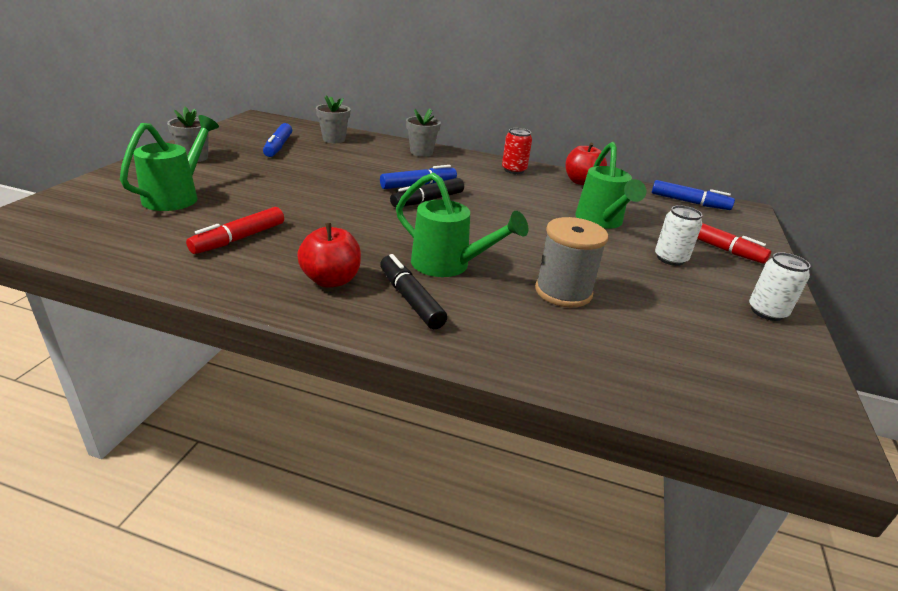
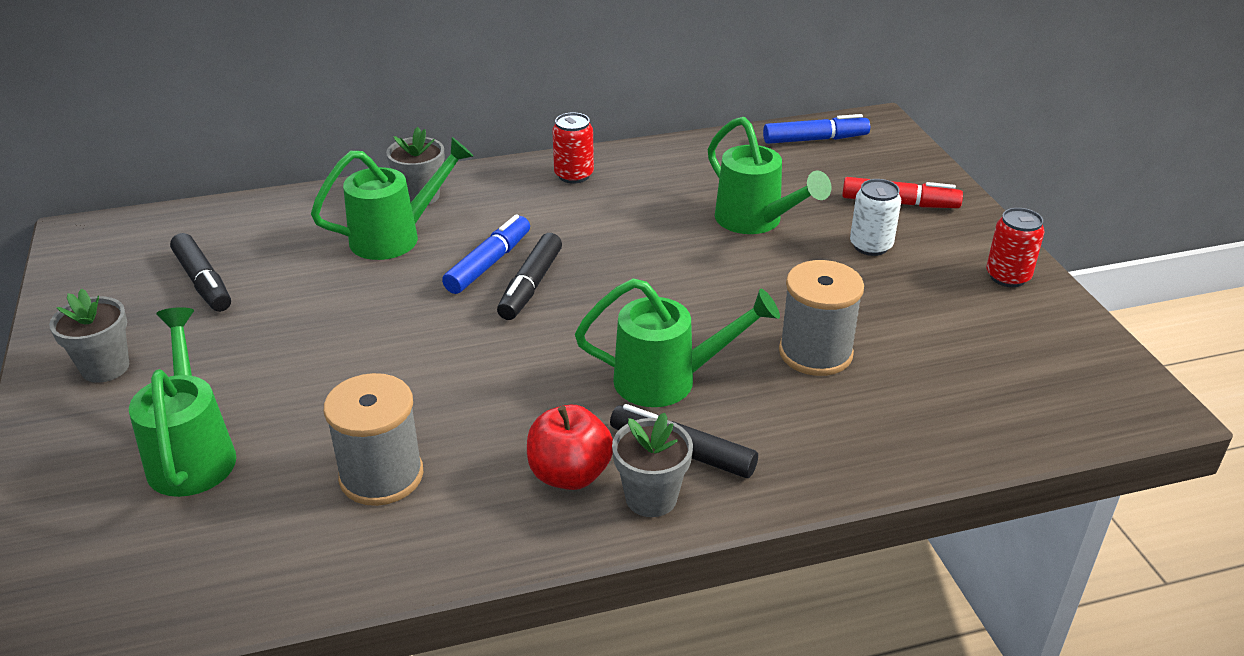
camera: 30 degrees left, 5 degrees up
(239, 239) = (381, 476): red marker -> grey spool
(278, 146) = (203, 282): blue marker -> black marker
(334, 139) = (266, 227): grey flower pot -> grey flower pot (651, 498)
(387, 161) = (395, 237): none -> green watering can
(581, 182) = (672, 159): red apple -> none
(767, 312) = (1007, 277): white can -> red can

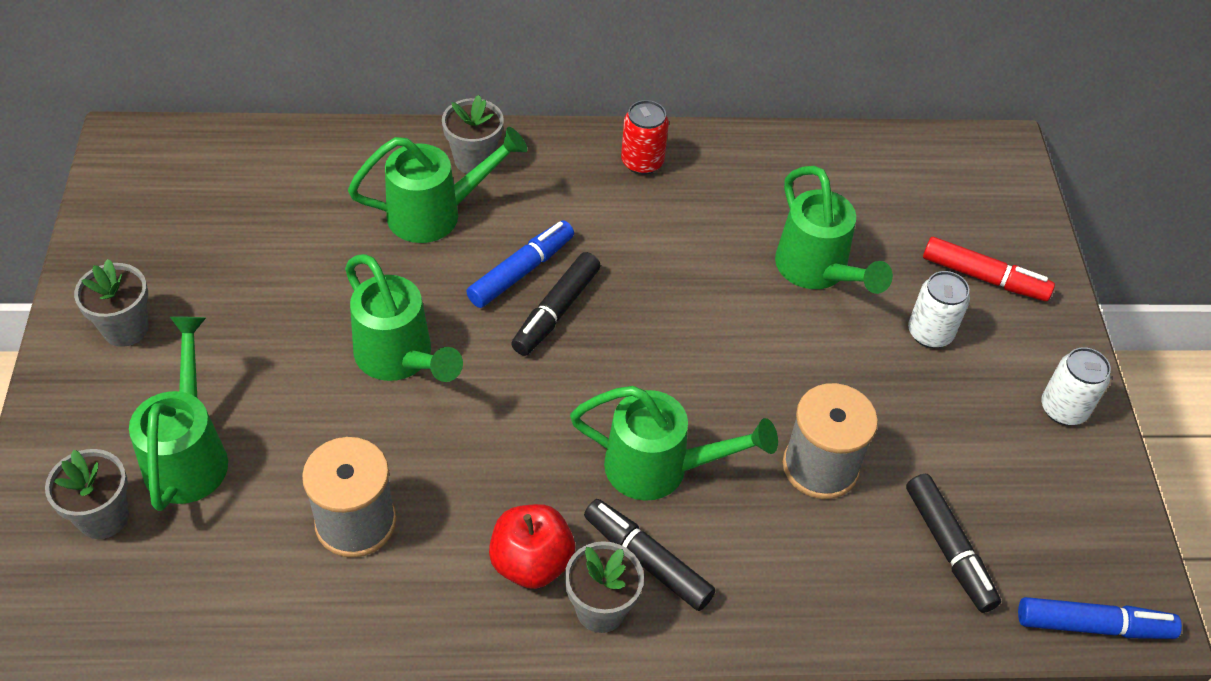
camera: 10 degrees right, 15 degrees up
(109, 521) = (103, 517): none -> grey flower pot
(203, 282) = (234, 235): black marker -> black marker (948, 548)
(391, 344) = (400, 359): none -> green watering can
(815, 139) = (923, 161): blue marker -> blue marker (1093, 625)
(1007, 277) = (1063, 409): red can -> white can

